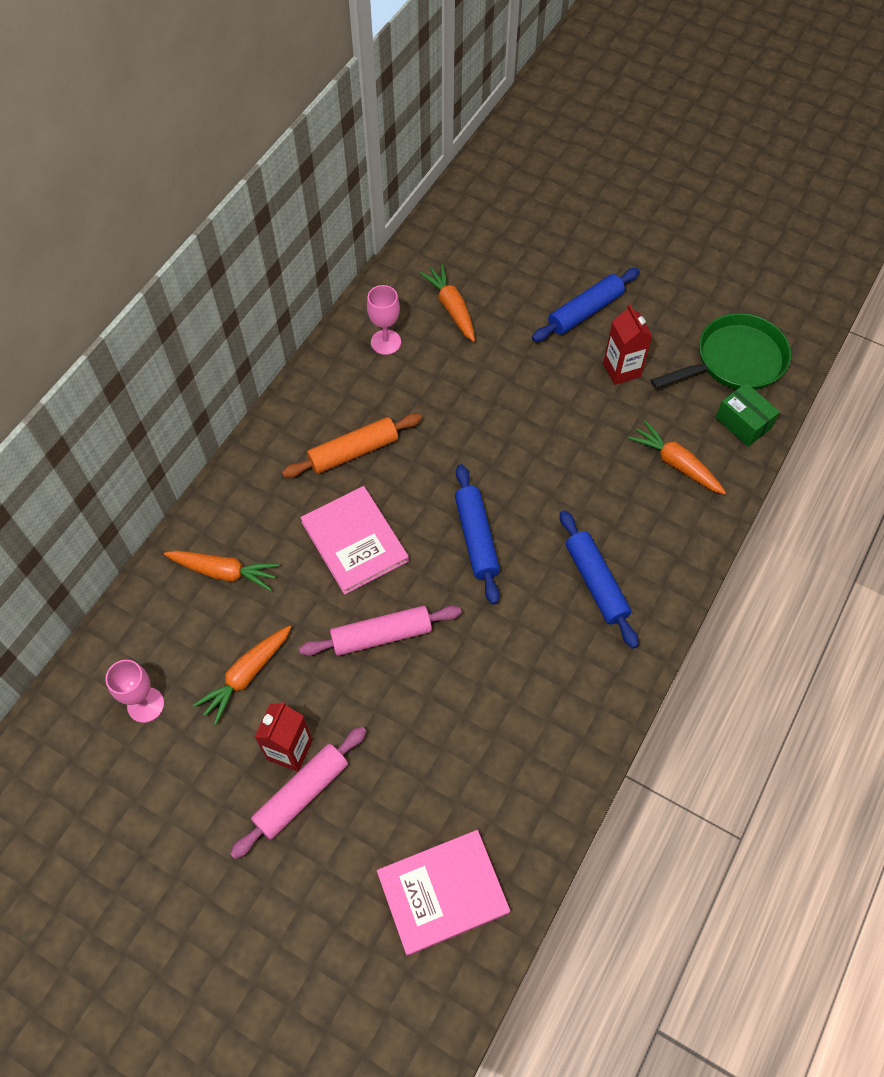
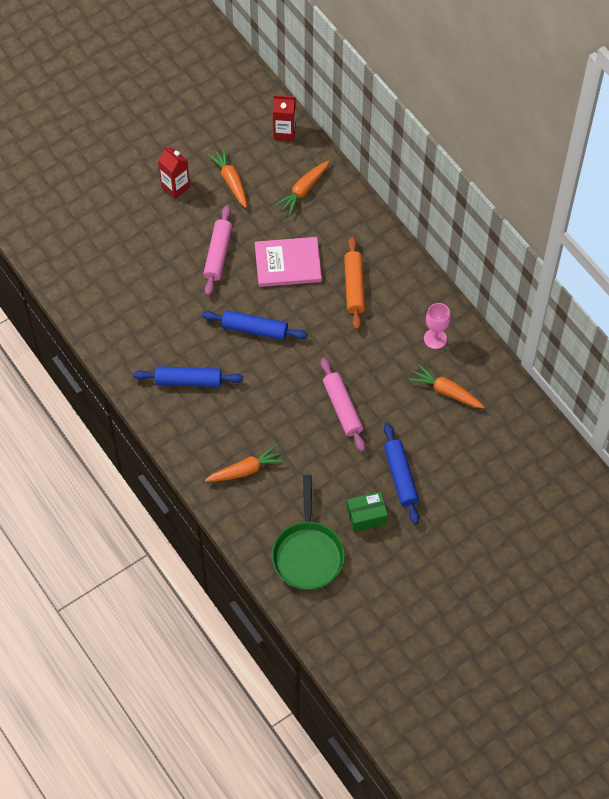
camera: 115 degrees right, 0 degrees up
(145, 705) = (240, 130): pink goblet -> none
(302, 794) = (148, 184): pink rolling pin -> pink rolling pin (342, 408)
(443, 892) = (59, 228): pink book -> none
(451, 308) = (446, 391): orange carrot -> orange carrot turned 150 degrees counterclockwise
(621, 370) = (338, 475): red carton -> red carton (284, 132)
(743, 423) = (255, 530): green box -> green box (366, 516)

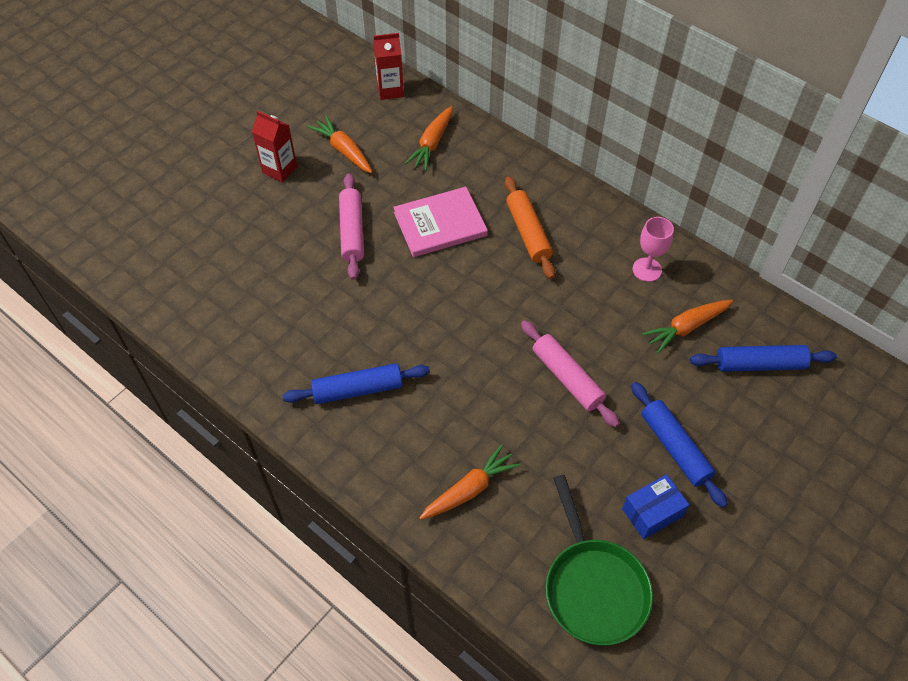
camera: 15 degrees left, 5 degrees down
(254, 329) = (424, 307): blue rolling pin -> blue rolling pin (759, 364)
(366, 516) = (652, 513): green box -> blue box
(446, 391) = (686, 328): orange carrot -> orange carrot turned 45 degrees counterclockwise

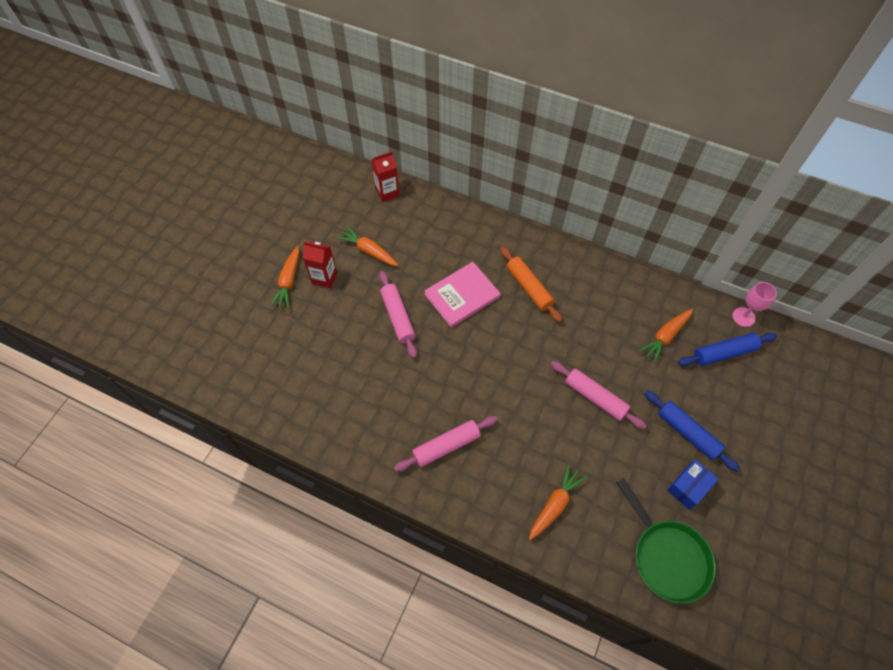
camera: 15 degrees left, 5 degrees up
(358, 389) = (446, 446): blue rolling pin -> pink rolling pin
(432, 144) = (434, 230): orange carrot -> orange carrot (289, 281)
(647, 269) = (623, 297): pink goblet -> pink goblet (743, 317)

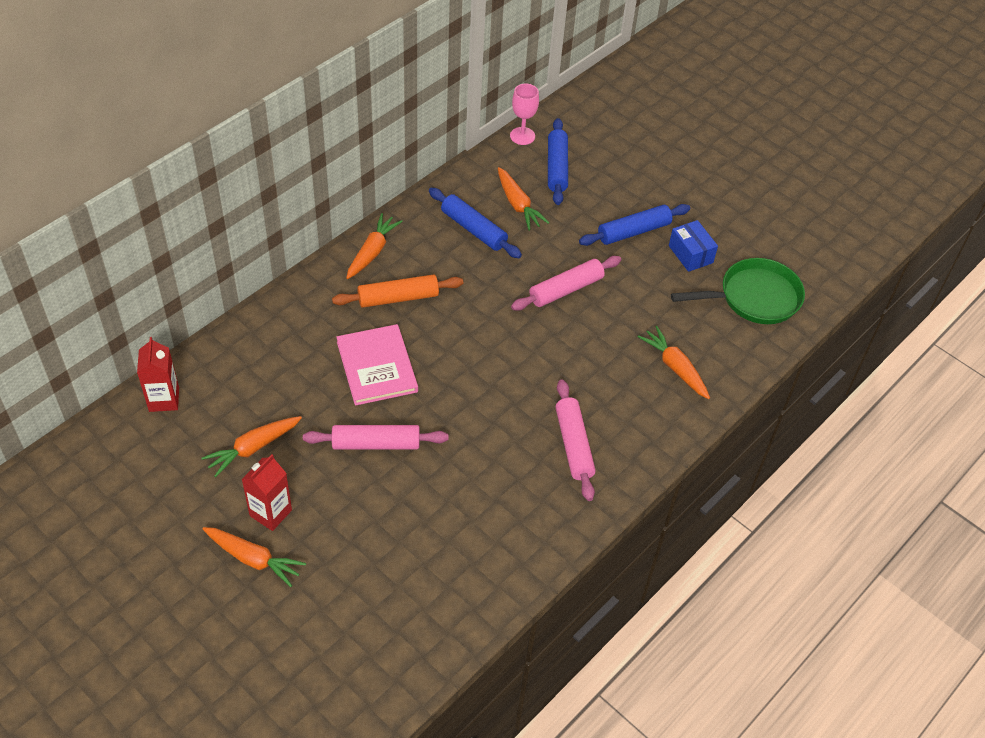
camera: 75 degrees left, 10 degrees down
(563, 257) = (372, 252): none -> orange carrot
(621, 314) = (474, 229): none -> blue rolling pin

